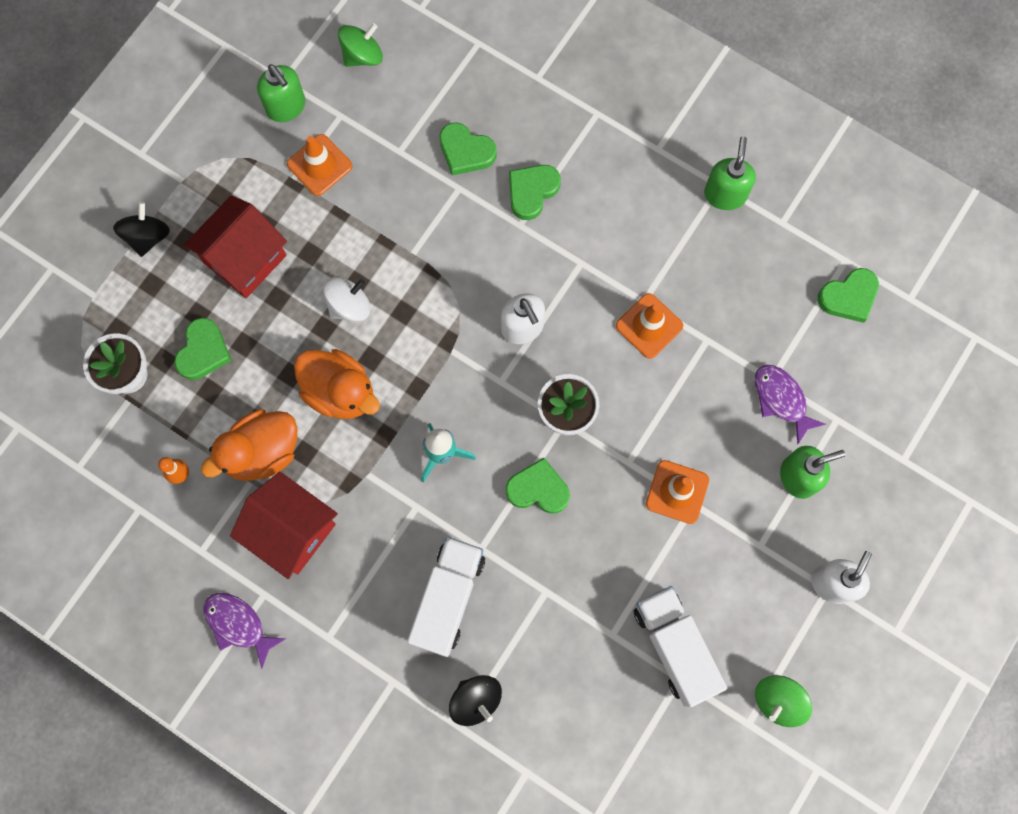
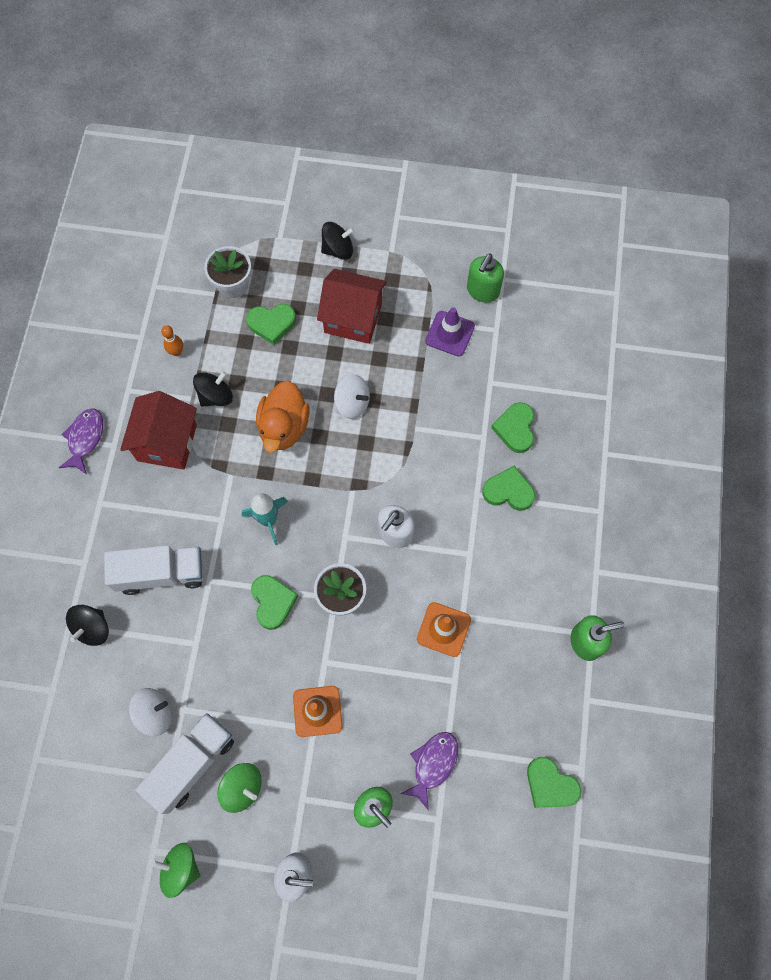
camera: 65 degrees right, 5 degrees down
(262, 452) = (215, 396): orange duck -> black spinning top
(319, 165) = (450, 334): orange traffic cone -> purple traffic cone
(362, 55) = (551, 322): green spinning top -> green spinning top (242, 787)
(603, 666) = (155, 713): none -> white spinning top

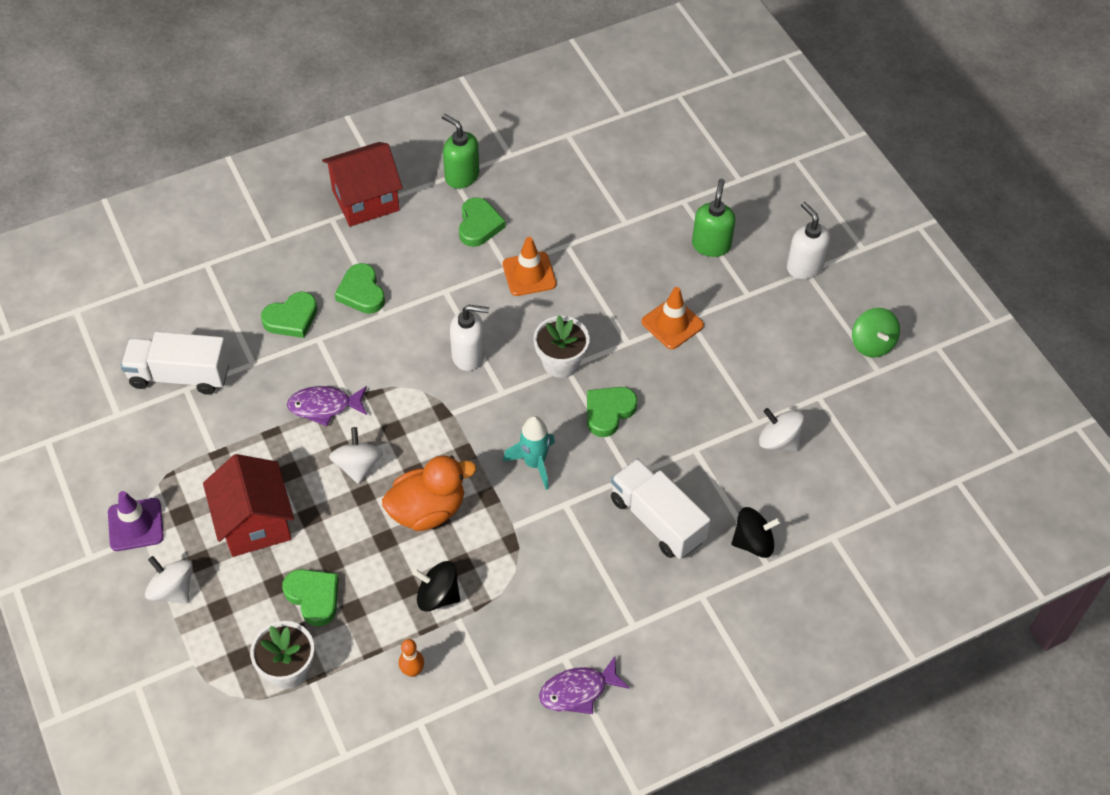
camera: 125 degrees left, 15 degrees down
(167, 443) = (523, 607): red house -> red house (365, 200)
(192, 763) = (792, 387): white truck -> white truck (180, 375)
(242, 787) = (777, 339): green spinning top -> none
(338, 250) = (173, 590): black spinning top -> white spinning top
(433, 764) = (645, 225): purple fish -> purple fish (324, 406)
(450, 334) = (217, 425): purple traffic cone -> purple traffic cone (135, 525)
(482, 291) = (144, 423): green soap dispenser -> none
(550, 785) = (596, 147): green heart -> green heart (479, 225)

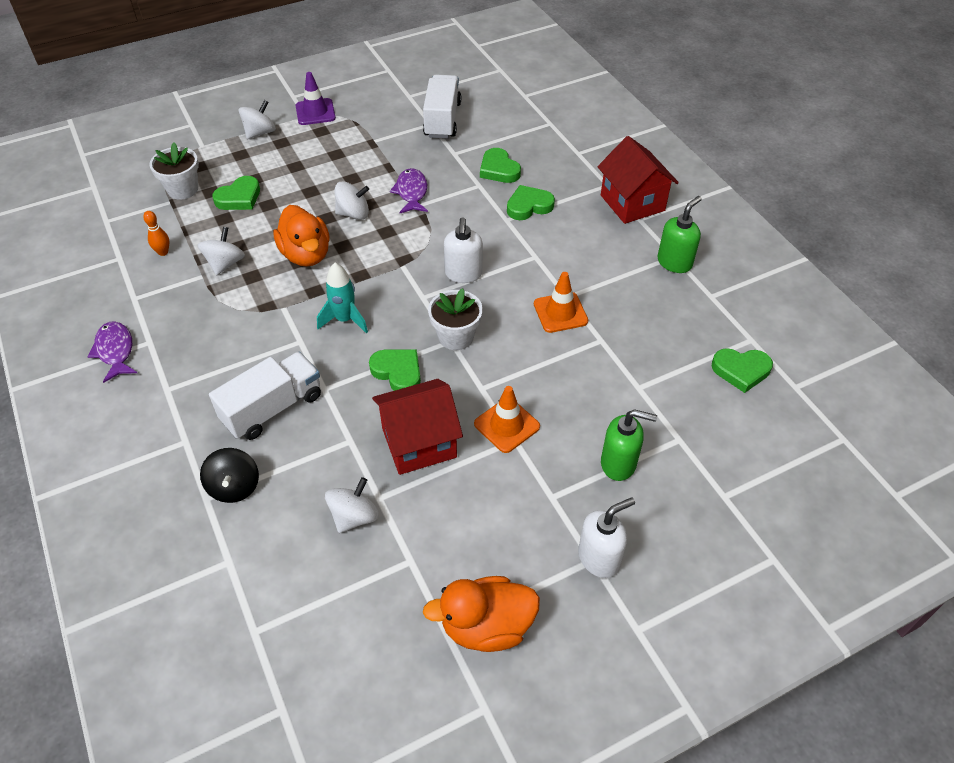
camera: 90 degrees right, 5 degrees down
(255, 523) = (308, 165): red house -> red house (419, 442)
(438, 596) = (225, 263): black spinning top -> white spinning top
(479, 225) = (615, 276): green heart -> green heart (741, 371)
(872, 344) = (486, 626): green spinning top -> orange duck

